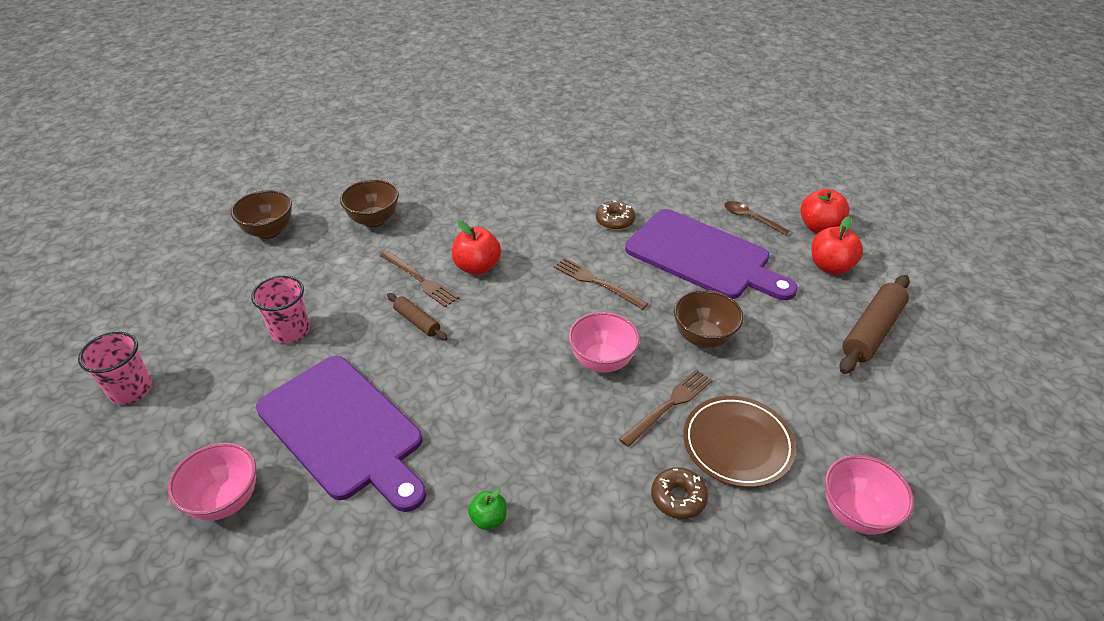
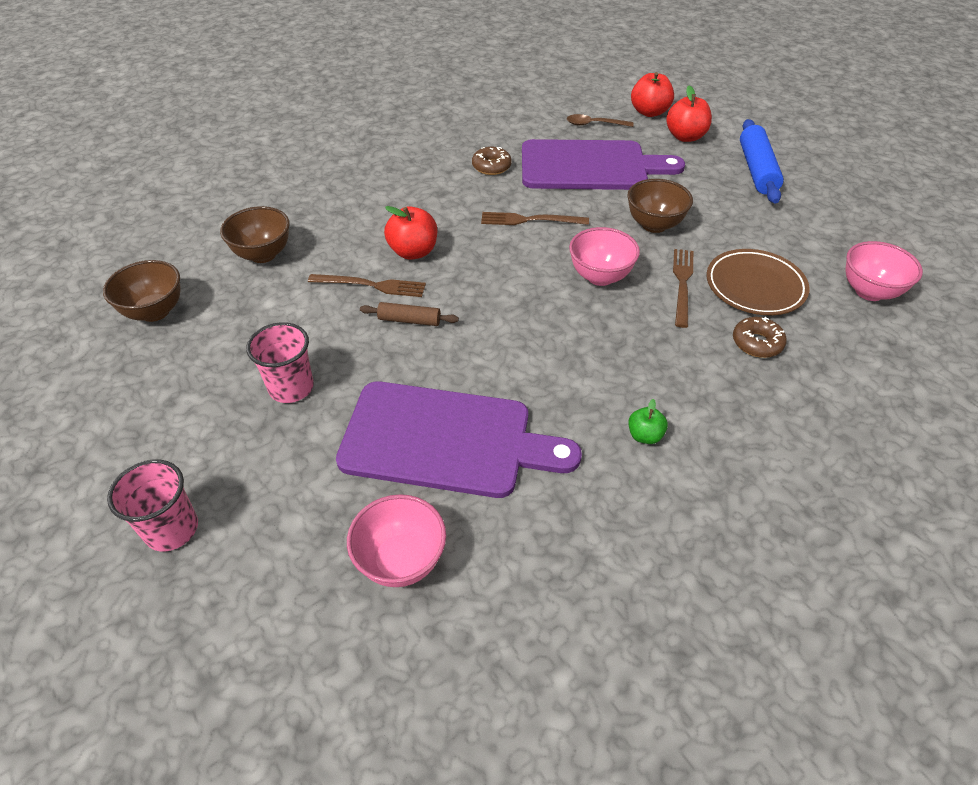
camera: 35 degrees left, 5 degrees up
(872, 331) = (757, 170): brown rolling pin -> blue rolling pin

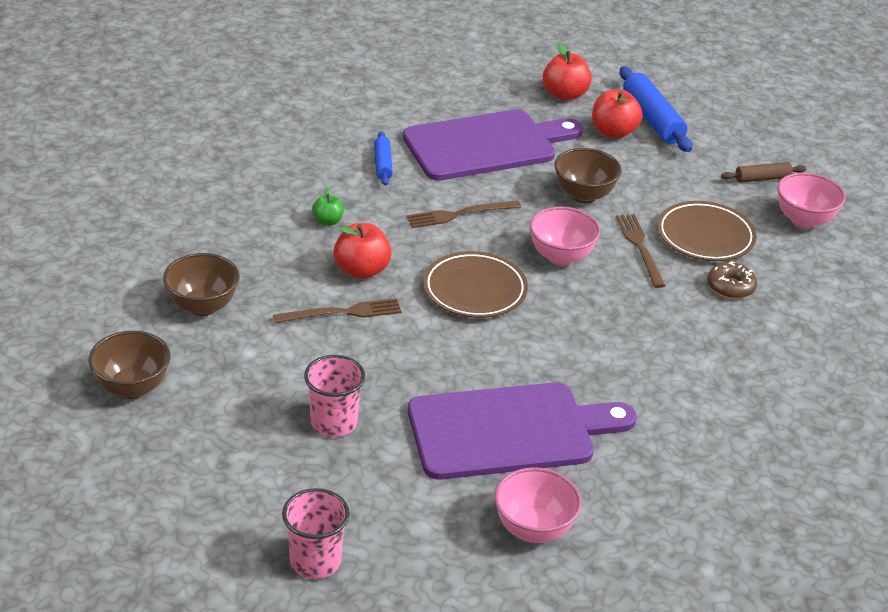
camera: 25 degrees left, 10 degrees down
(409, 320) = (404, 337): brown rolling pin -> brown rolling pin (762, 178)
(491, 166) = (382, 164): brown donut -> blue rolling pin
(501, 290) = (474, 290): none -> brown plate
(594, 124) = (463, 97): brown spoon -> none
(644, 435) = (676, 385): green apple -> green apple (328, 221)
(649, 112) = (513, 72): red apple -> red apple (613, 132)

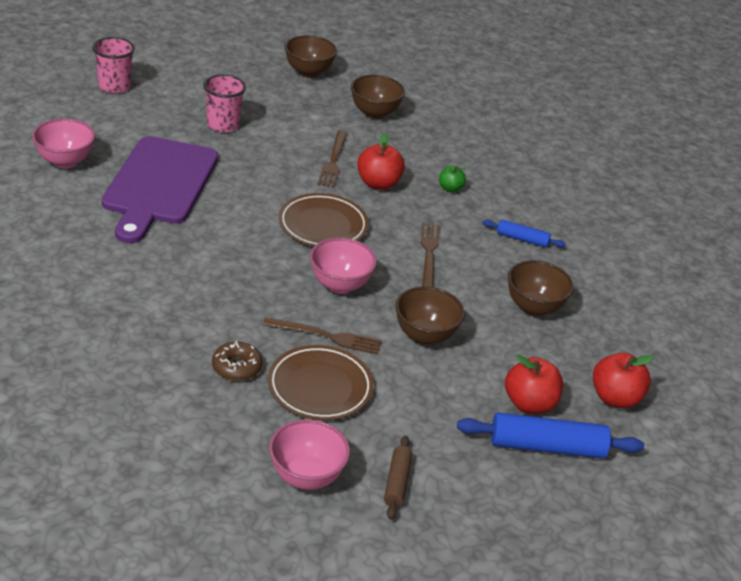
camera: 110 degrees right, 0 degrees up
(485, 145) = (533, 307): purple cutting board -> brown bowl

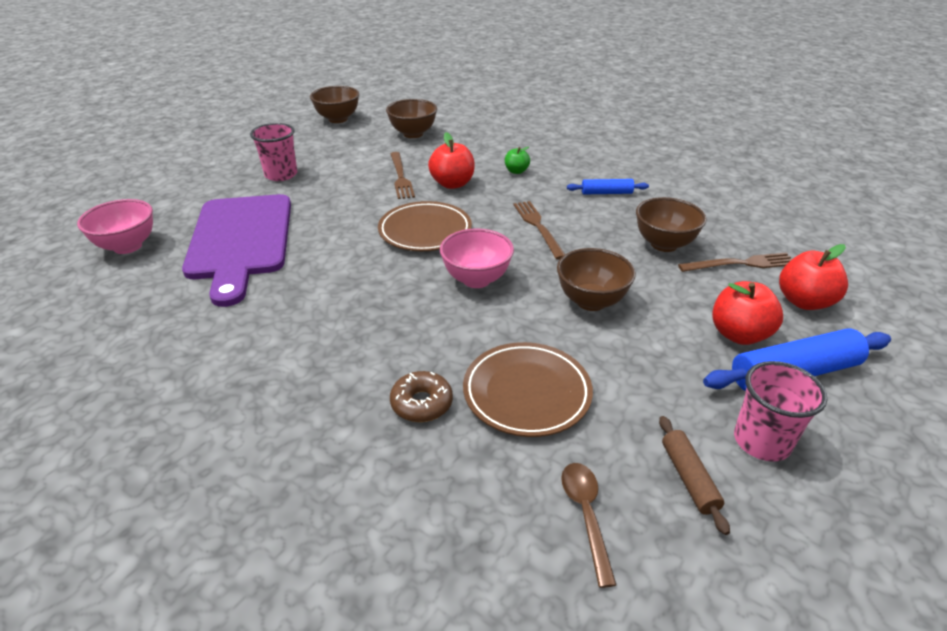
camera: 15 degrees left, 0 degrees up
(114, 86) = (158, 170): pink cup -> pink cup (761, 441)
(306, 477) = (586, 515): pink bowl -> brown spoon
(326, 336) = (497, 334): brown fork -> brown fork (741, 264)

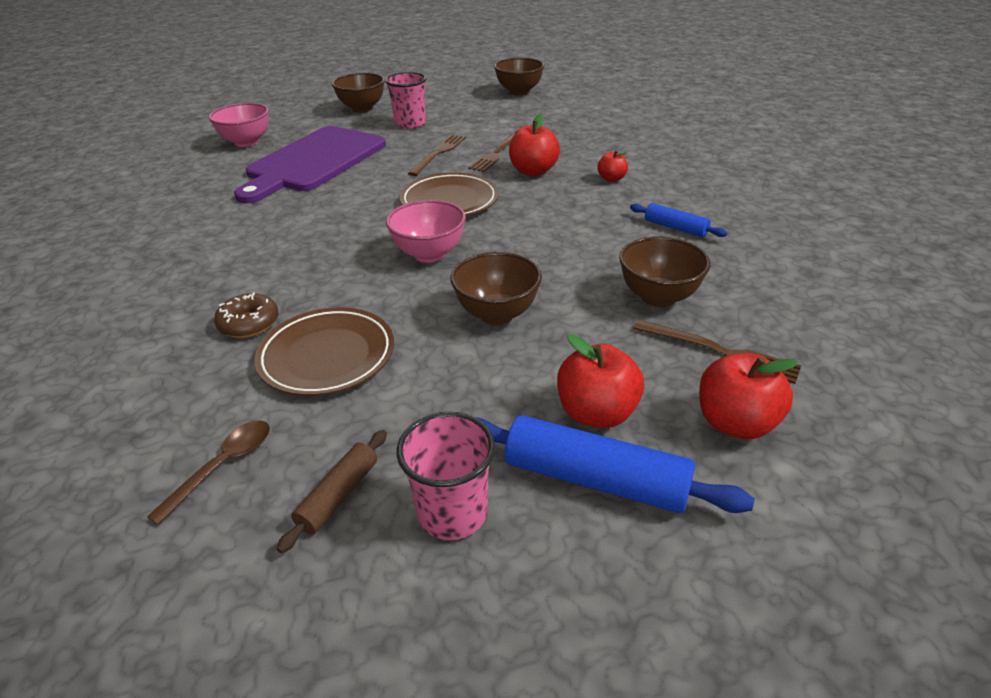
camera: 40 degrees right, 0 degrees up
(413, 134) = (564, 120): brown bowl -> brown bowl (362, 109)
(516, 171) = (611, 179): green apple -> red apple
(538, 227) = (552, 233): brown fork -> brown fork (439, 153)

